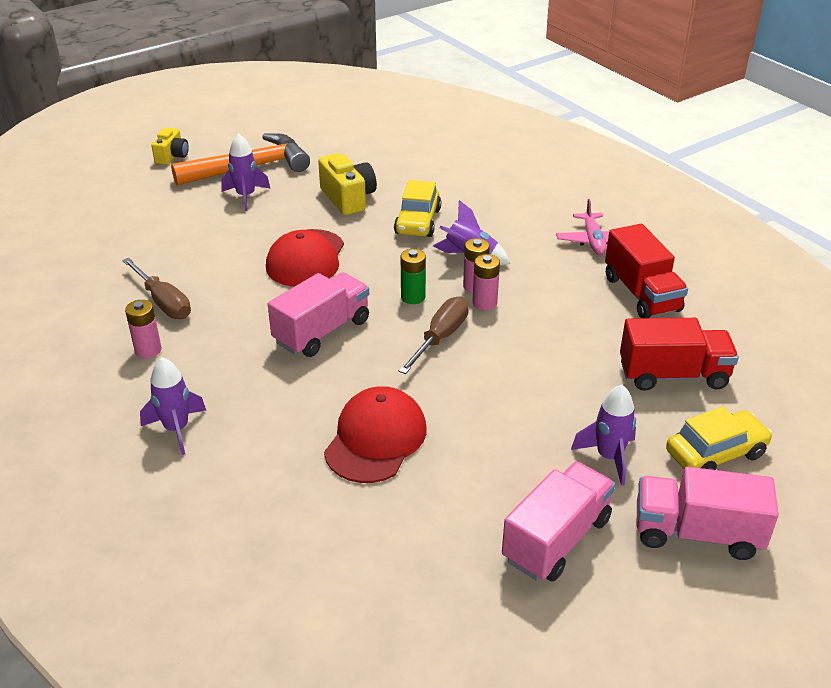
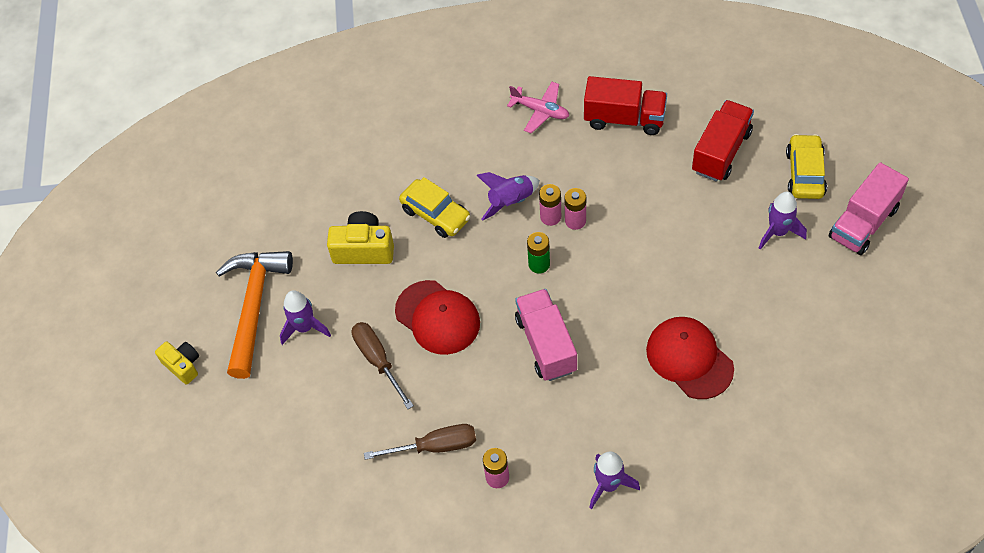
camera: 55 degrees left, 20 degrees up
(440, 337) = (600, 269): brown screwdriver -> brown screwdriver (378, 360)
(556, 539) = (833, 298): pink truck -> none

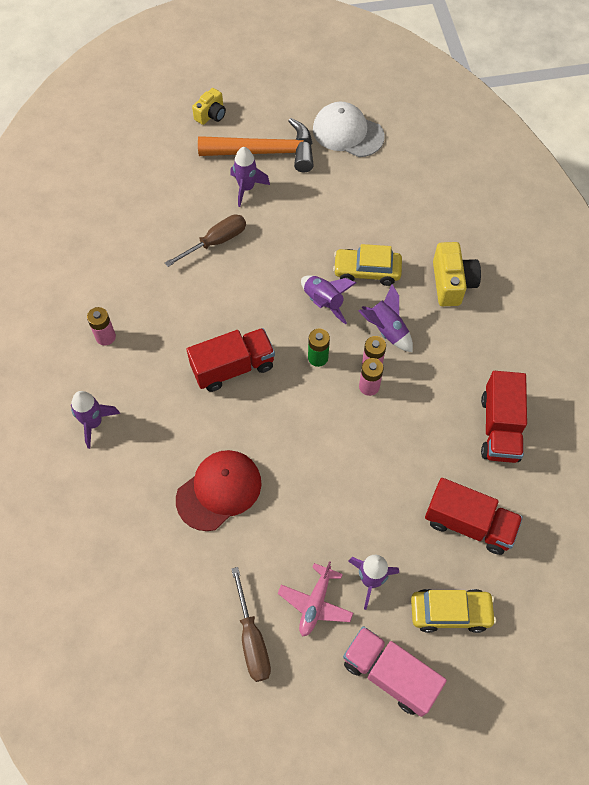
camera: 80 degrees right, 5 degrees up
(241, 221) = (347, 133): none -> white cap
(364, 249) = (325, 221): yellow camera -> yellow camera (452, 283)
(435, 446) = (136, 290): brown screwdriver -> brown screwdriver (252, 639)
(436, 214) = (367, 271): yellow car -> yellow car turned 60 degrees clockwise
(437, 317) = (258, 281): red cap -> none
(471, 256) = (323, 302): none -> purple rocket
(540, 111) = (498, 350): pink plane -> pink plane (315, 603)
(546, 344) = (233, 367): pink truck -> red truck

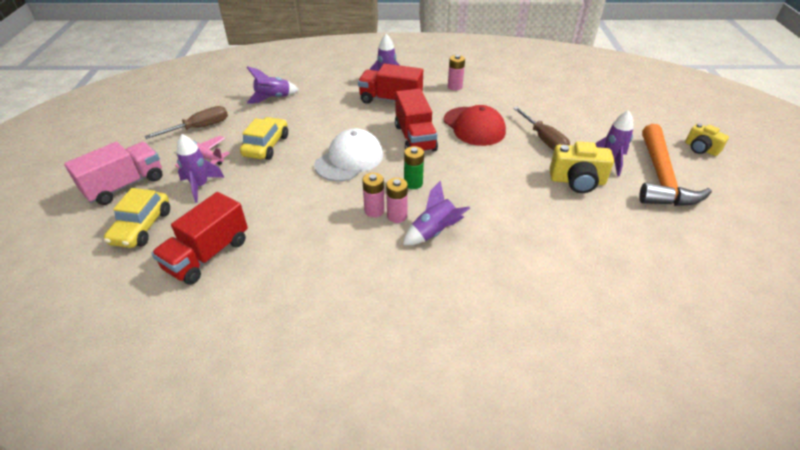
camera: 100 degrees right, 20 degrees down
(219, 490) = (313, 123): red cap -> red cap (474, 126)
(252, 639) = (200, 128): brown screwdriver -> brown screwdriver turned 150 degrees clockwise
(323, 302) = (473, 194): purple rocket -> purple rocket (273, 98)
(347, 133) = (711, 242): white cap -> white cap (349, 159)
(367, 271) = (509, 229): yellow car -> yellow car (266, 146)
(452, 283) = (489, 298): yellow camera -> yellow camera (577, 181)
(499, 428) = (293, 302): red truck -> red truck (390, 100)

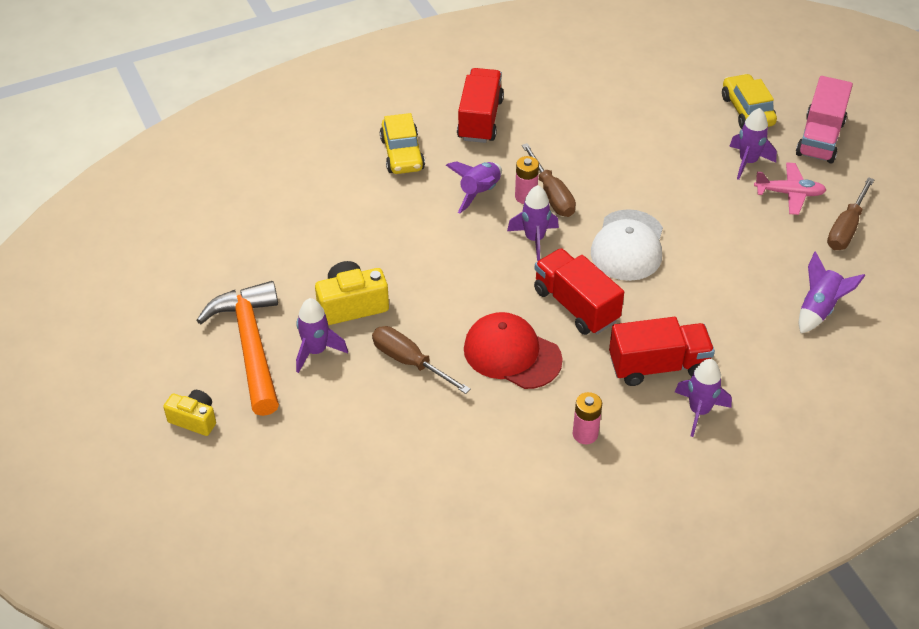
camera: 155 degrees right, 5 degrees up
(208, 254) = (662, 109): red truck -> red truck (480, 119)
(266, 146) = (739, 231): yellow car -> yellow car (402, 154)
(374, 211) = (552, 195): pink battery -> brown screwdriver
(413, 183) = (534, 239): green battery -> purple rocket

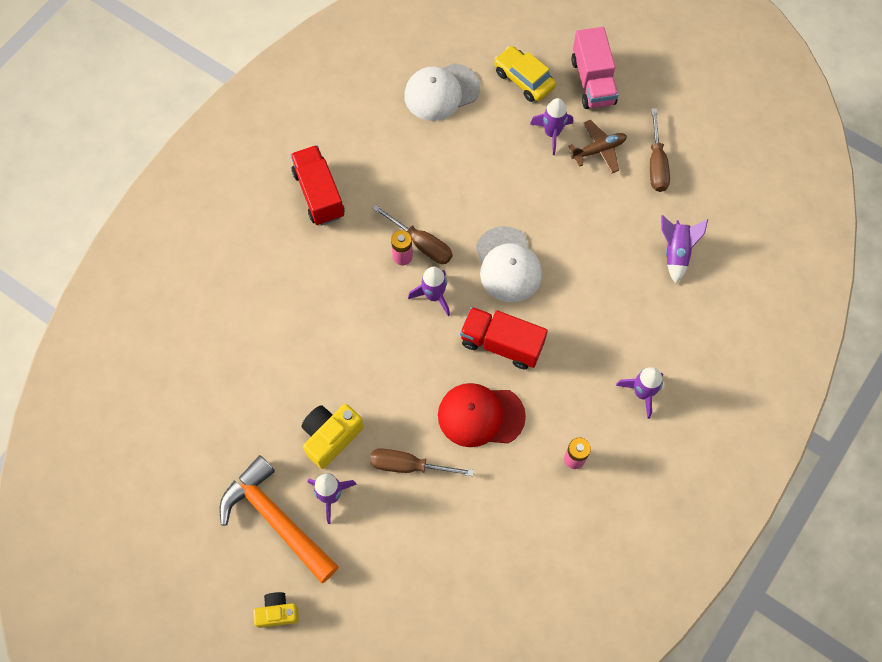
camera: 30 degrees left, 20 degrees up
(402, 154) = (277, 263): yellow car -> none
(479, 193) = (363, 271): purple rocket -> none
(655, 90) = (441, 92): none -> white cap
(658, 366) = (592, 368): red truck -> none
(789, 193) = (598, 150): pink plane -> brown plane

